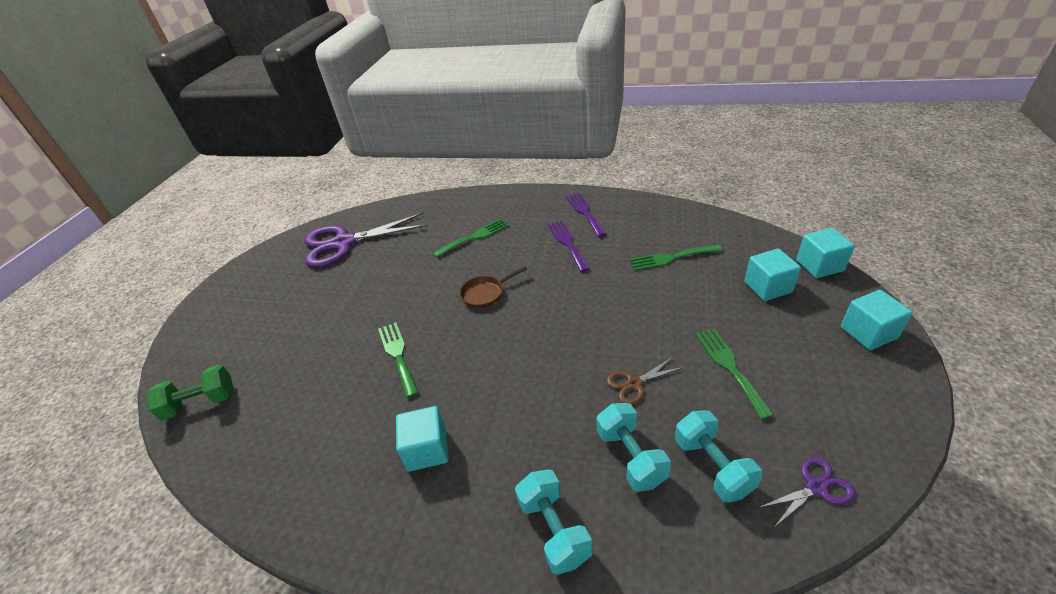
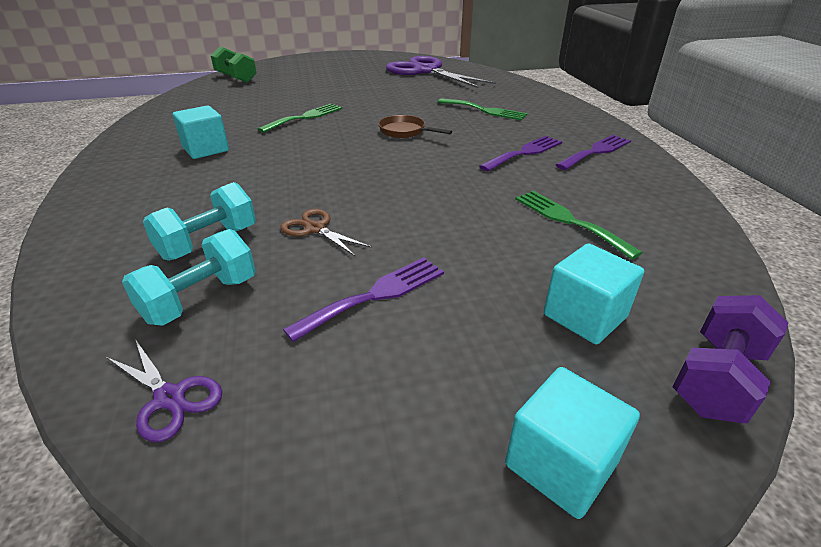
camera: 60 degrees right, 5 degrees down
(554, 530) = (121, 217): turquoise dumbbell -> none
(730, 367) = (375, 295): green fork -> purple fork
(819, 265) = (716, 379): turquoise cube -> purple dumbbell

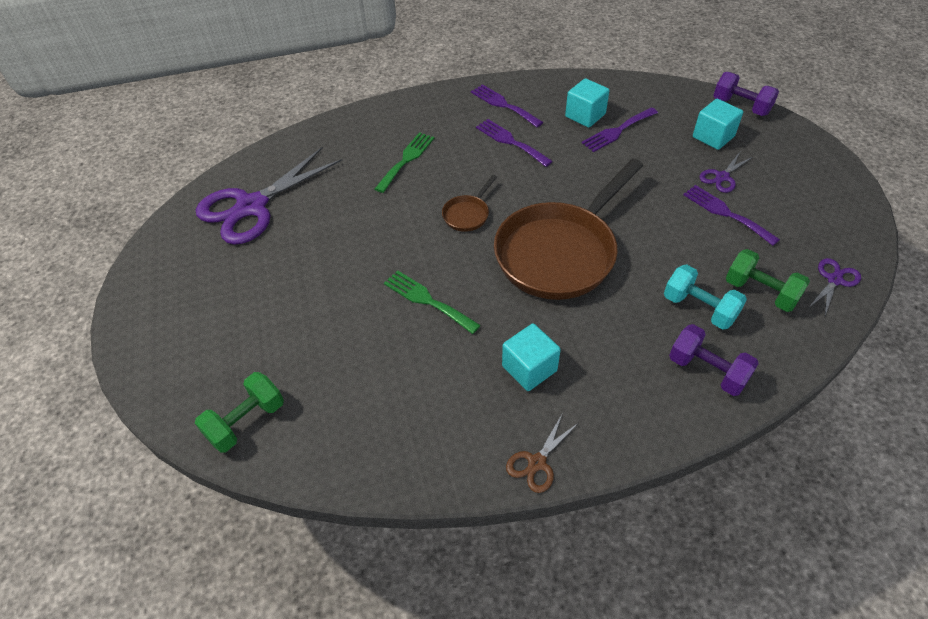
camera: 90 degrees left, 15 degrees up
(119, 235) = (707, 371): none -> purple dumbbell
(200, 299) = (760, 292): turquoise dumbbell -> green dumbbell
(315, 229) = (662, 251): brown scissors -> brown scissors (537, 463)
(338, 169) = (560, 253): none -> brown pan
(466, 307) = (722, 177): none -> purple scissors
(560, 464) = (805, 154): turquoise cube -> turquoise cube (585, 115)
(568, 220) = (617, 131): green fork -> purple fork

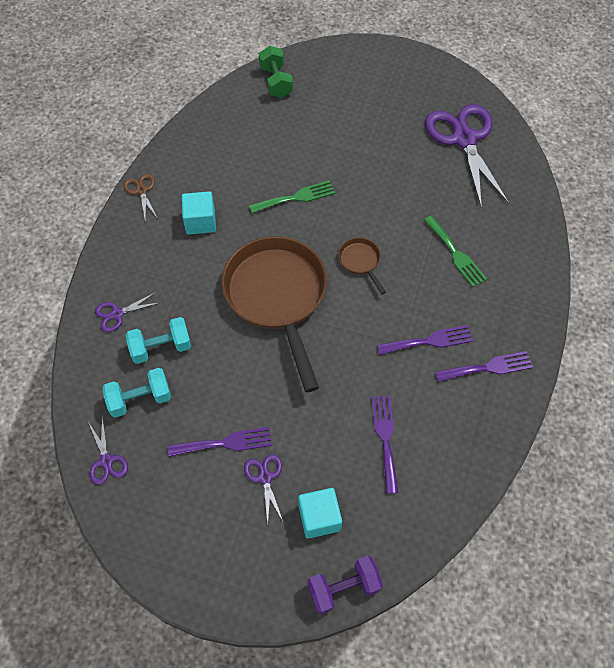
camera: 120 degrees right, 10 degrees up
(585, 115) = (426, 426): turquoise cube -> none
(707, 371) = (117, 314): purple dumbbell -> purple scissors
(760, 292) = (140, 399): green dumbbell -> turquoise dumbbell

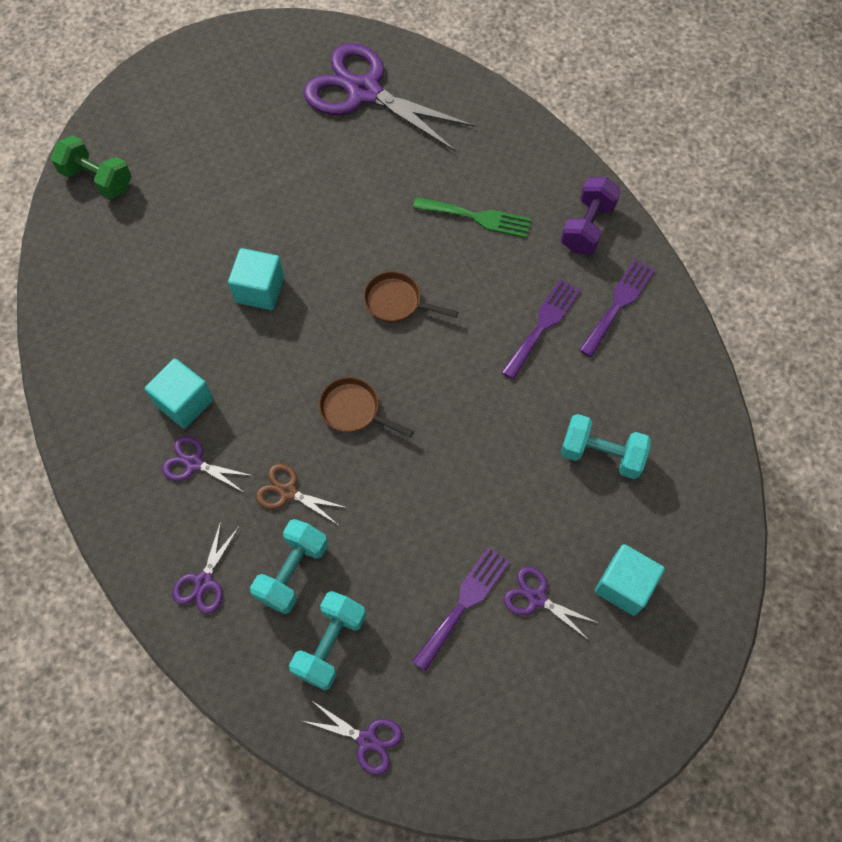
camera: 45 degrees left, 5 degrees up
(141, 190) = (76, 425): brown scissors -> brown scissors (287, 492)
(173, 254) = (193, 463): none -> purple scissors
(277, 297) = (354, 410): brown pan -> brown pan, size x0.41
(296, 197) = (260, 290): green fork -> turquoise cube
(343, 588) = (711, 627): purple dumbbell -> purple dumbbell (587, 227)
(385, 438) = (601, 454): purple fork -> turquoise dumbbell

